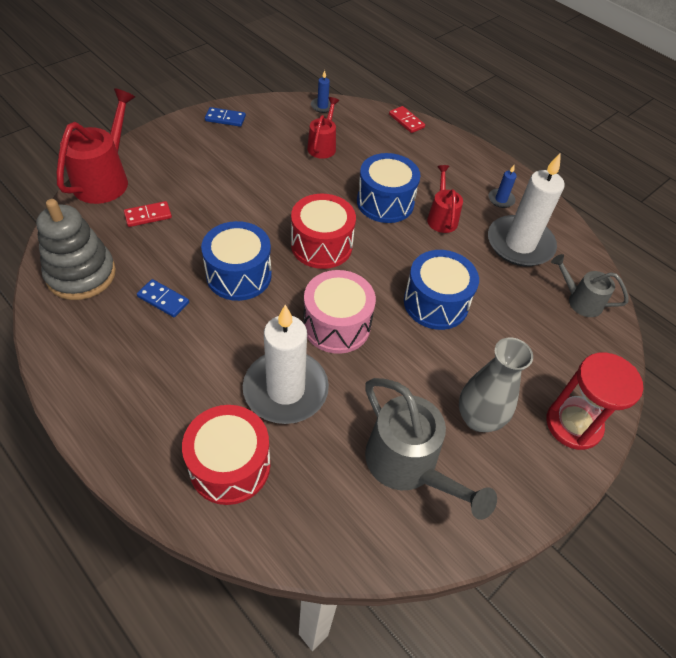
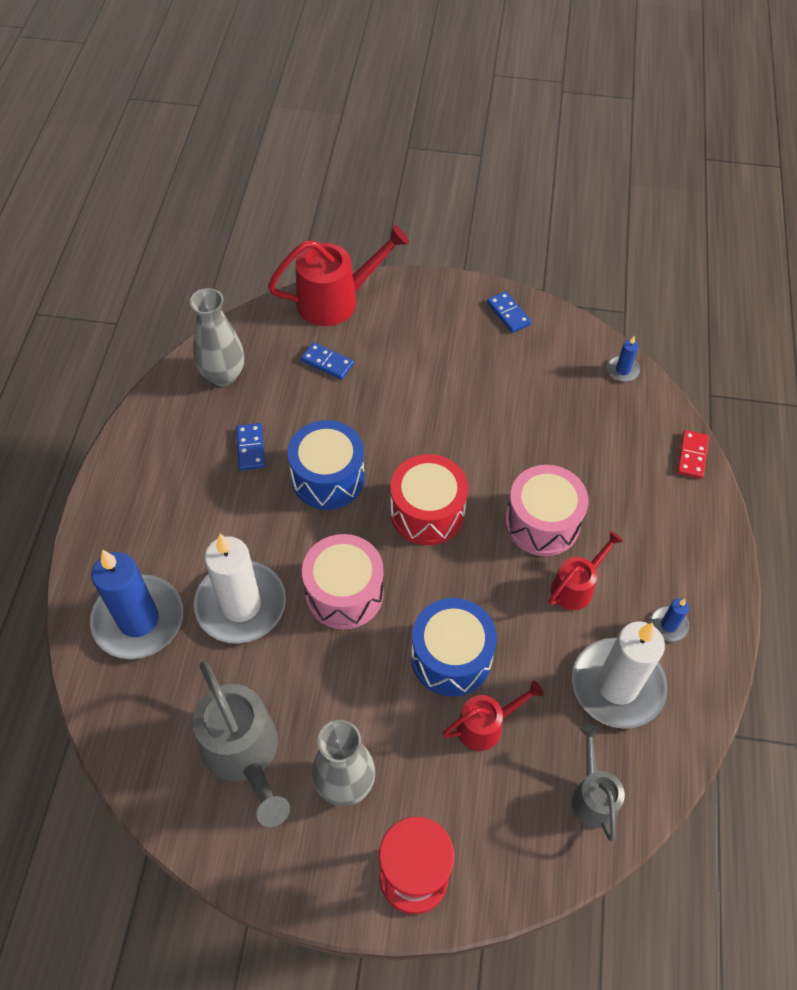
camera: 55 degrees right, 5 degrees up
(81, 274) = (223, 375): grey stacking toy -> grey vase
(148, 216) = (327, 362): red domino -> blue domino
(230, 465) = (138, 619): red drum -> blue candle
(323, 146) = (563, 414): red watering can -> red watering can (486, 725)
(385, 202) = (542, 523): blue drum -> pink drum
(408, 466) = (244, 754): grey watering can -> grey watering can turned 45 degrees counterclockwise

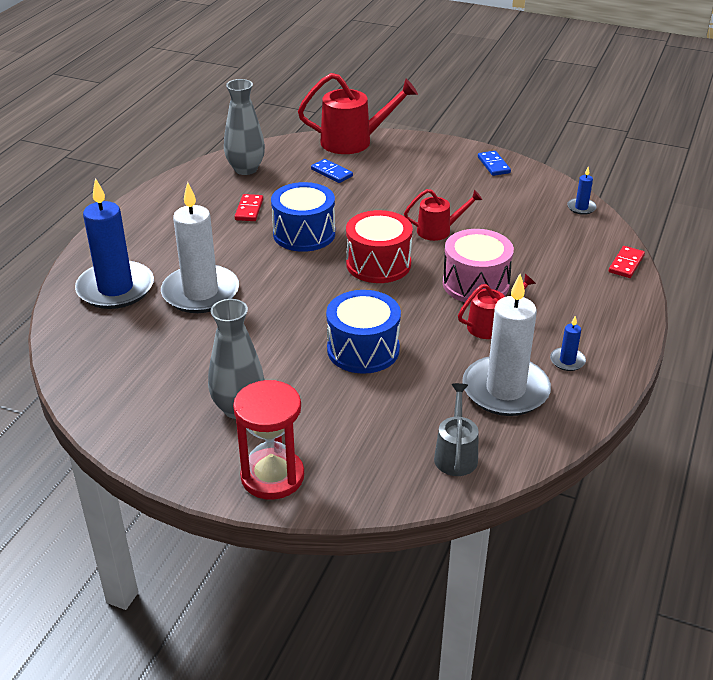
camera: 15 degrees right, 20 degrees down
(244, 754) = (163, 377): grey watering can -> none
(250, 448) = (249, 209): blue domino -> red domino
(344, 593) = (288, 299): pink drum -> none
(486, 725) = (376, 394): red watering can -> red watering can (439, 230)

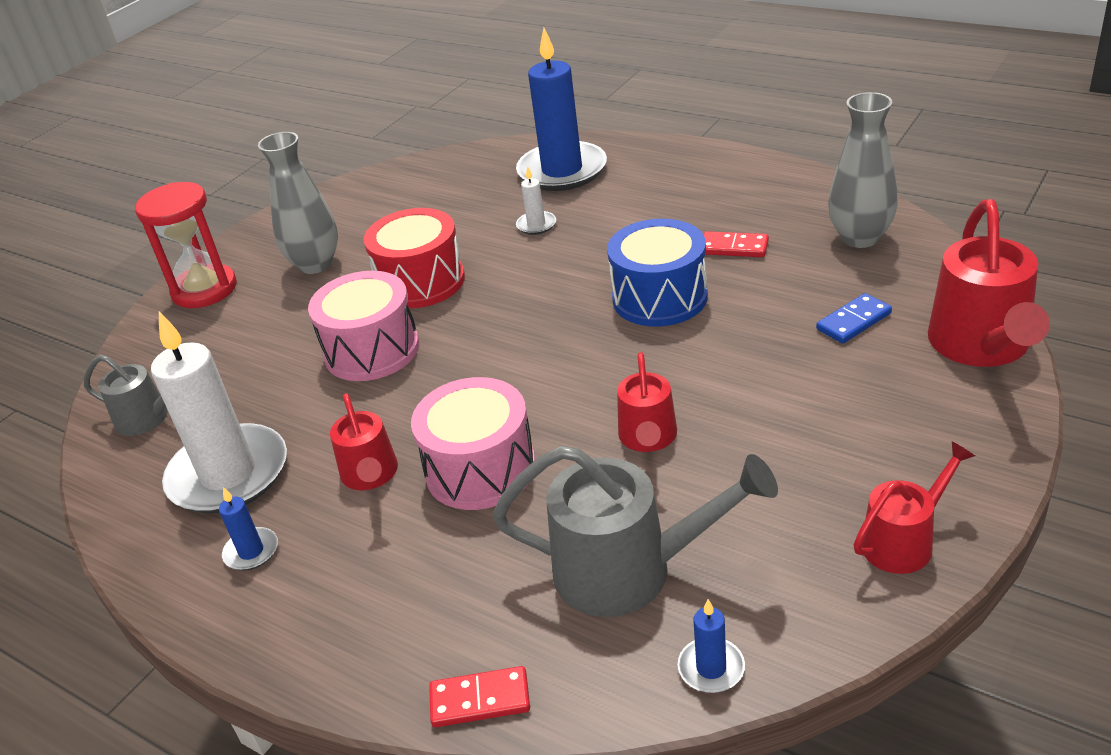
camera: 105 degrees right, 0 degrees up
(200, 293) = (536, 225): white candle -> white candle, size x0.42
(363, 349) = (372, 350): blue drum -> pink drum
(378, 264) = (563, 367): red drum -> red drum (421, 282)
(493, 165) = (904, 541): blue domino -> red watering can
(534, 230) = (630, 570): none -> grey watering can
(626, 264) = (480, 700): red domino -> red domino turned 45 degrees counterclockwise

